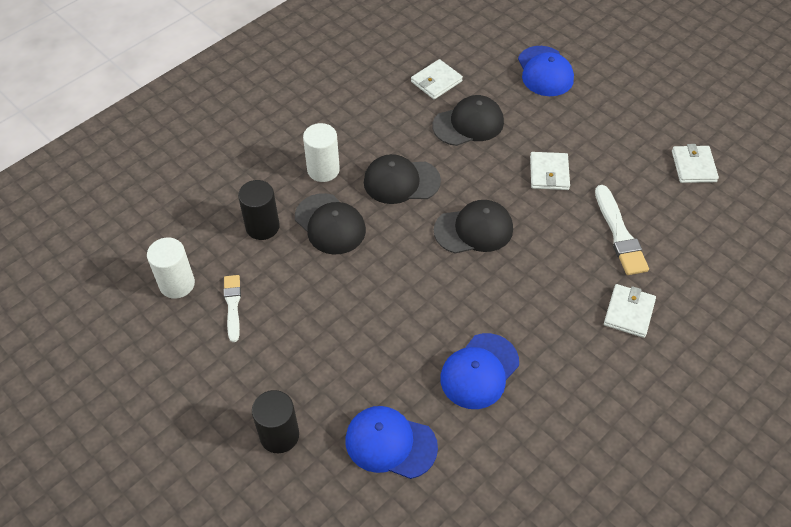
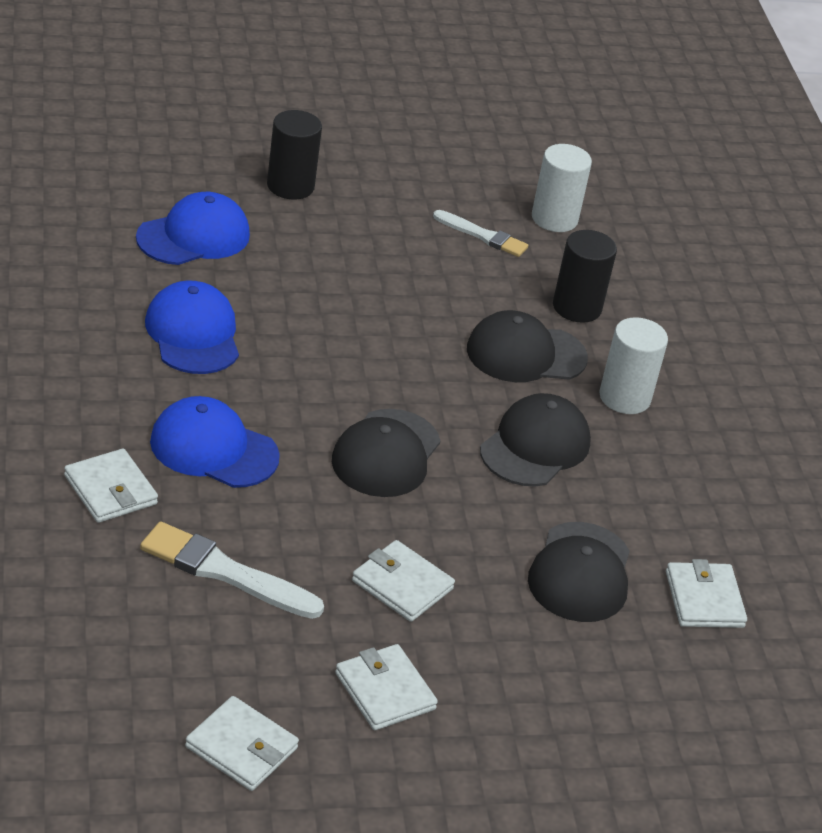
camera: 120 degrees right, 15 degrees down
(545, 71) = (615, 736): blue cap -> blue cap (213, 449)
(611, 144) = (385, 691): none -> white wallet

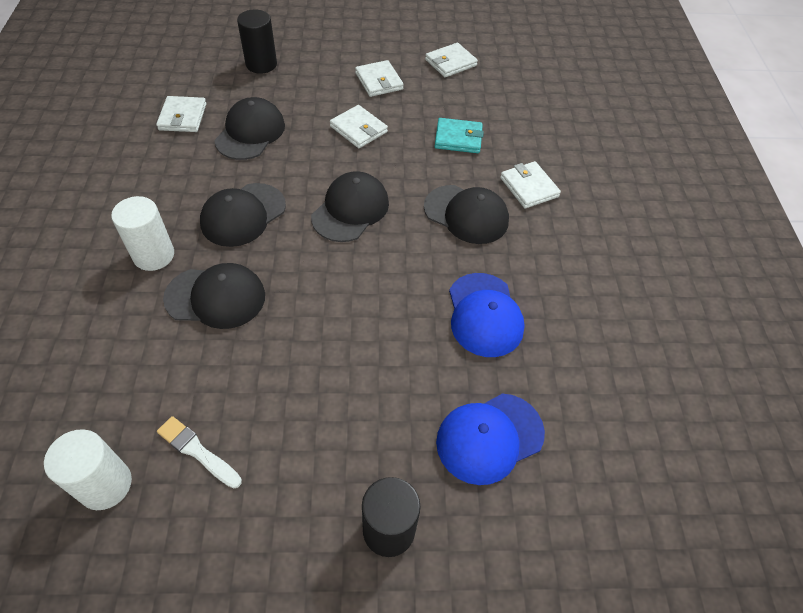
camera: 170 degrees left, 15 degrees up
(213, 449) = (466, 214): blue cap -> black cap
(225, 572) = (458, 138): white brush -> turquoise wallet
(241, 747) = (450, 63): white wallet -> white wallet turned 75 degrees counterclockwise
(577, 307) = (145, 351): black cylinder -> black cylinder (261, 64)

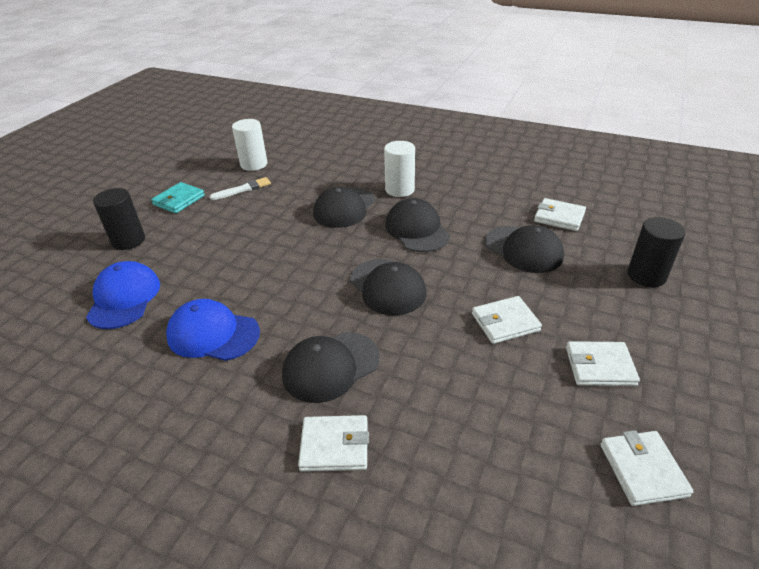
camera: 120 degrees right, 15 degrees down
(458, 138) = (456, 408): turquoise wallet -> turquoise wallet (179, 200)

